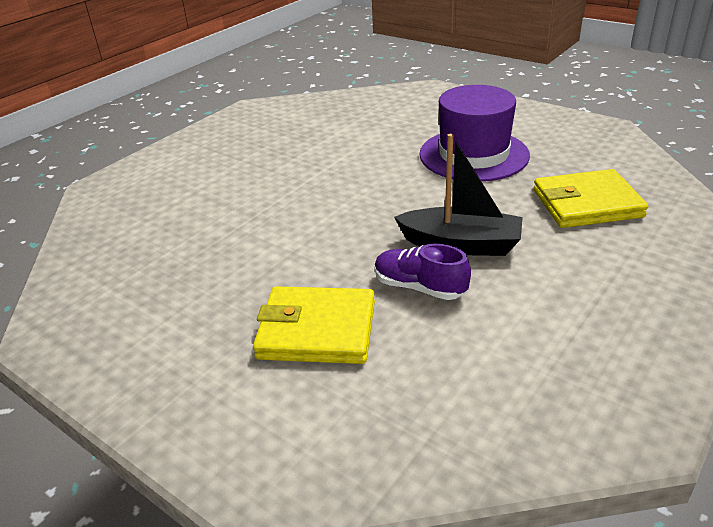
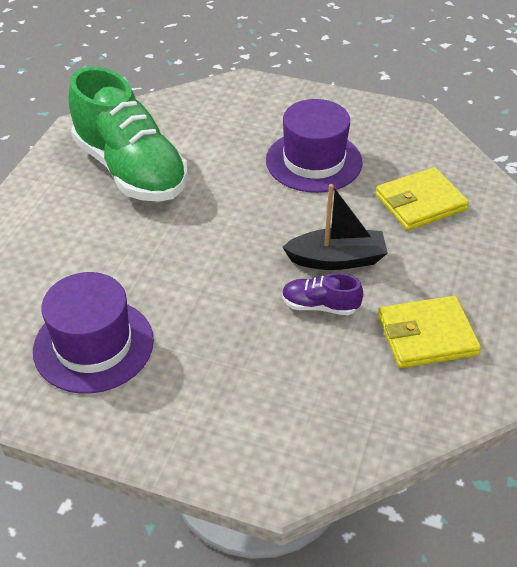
camera: 20 degrees left, 10 degrees up
(146, 284) = (93, 345): none -> purple hat
(280, 143) = (131, 170): none -> green shoe
(317, 330) = (257, 359): yellow wallet -> yellow wallet (427, 335)

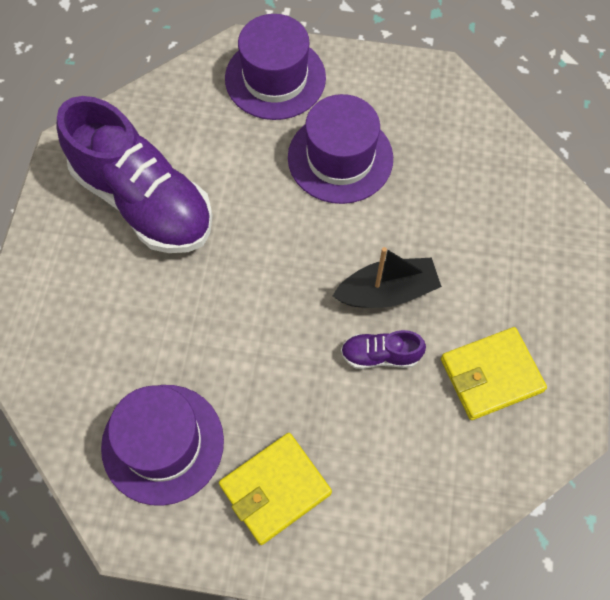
camera: 10 degrees left, 20 degrees up
(131, 170) = (143, 200): green shoe -> purple shoe
(268, 104) = (275, 78): none -> purple hat
(420, 202) = (461, 200): yellow wallet -> yellow wallet (275, 489)

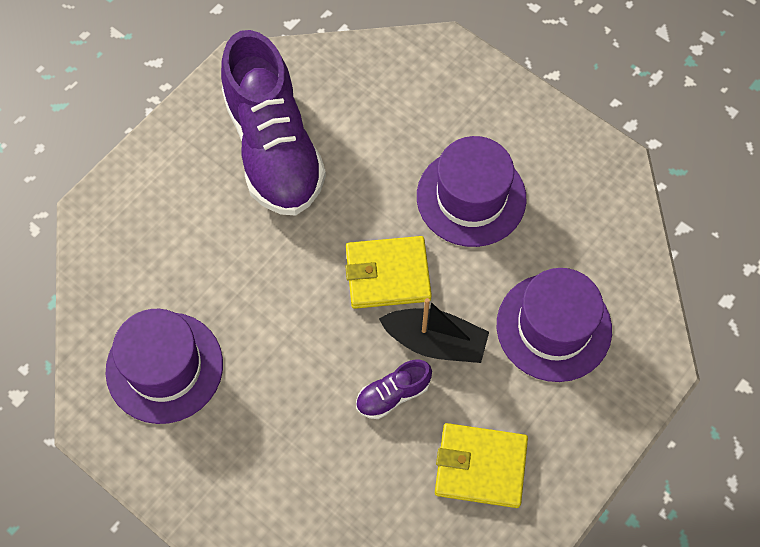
camera: 30 degrees right, 0 degrees up
(275, 78) = (459, 92): purple hat -> purple hat (554, 327)
(275, 489) = (232, 457): yellow wallet -> yellow wallet (387, 274)
(380, 355) = (393, 394): purple shoe -> purple shoe turned 60 degrees counterclockwise

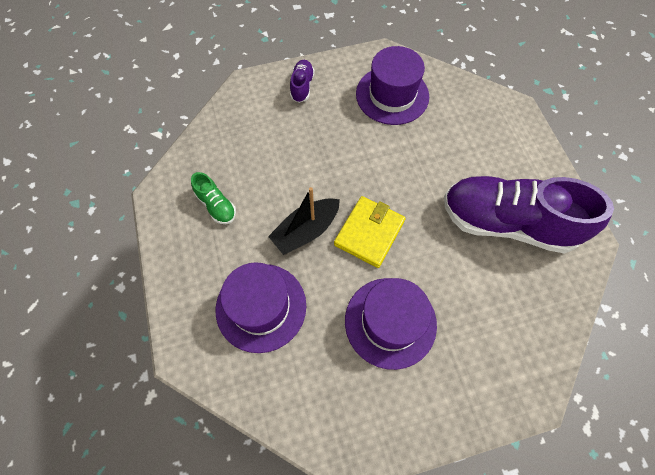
camera: 125 degrees right, 0 degrees up
(393, 394) = (292, 188): purple shoe -> purple shoe (302, 86)
(480, 467) = (216, 205): yellow wallet -> green shoe

